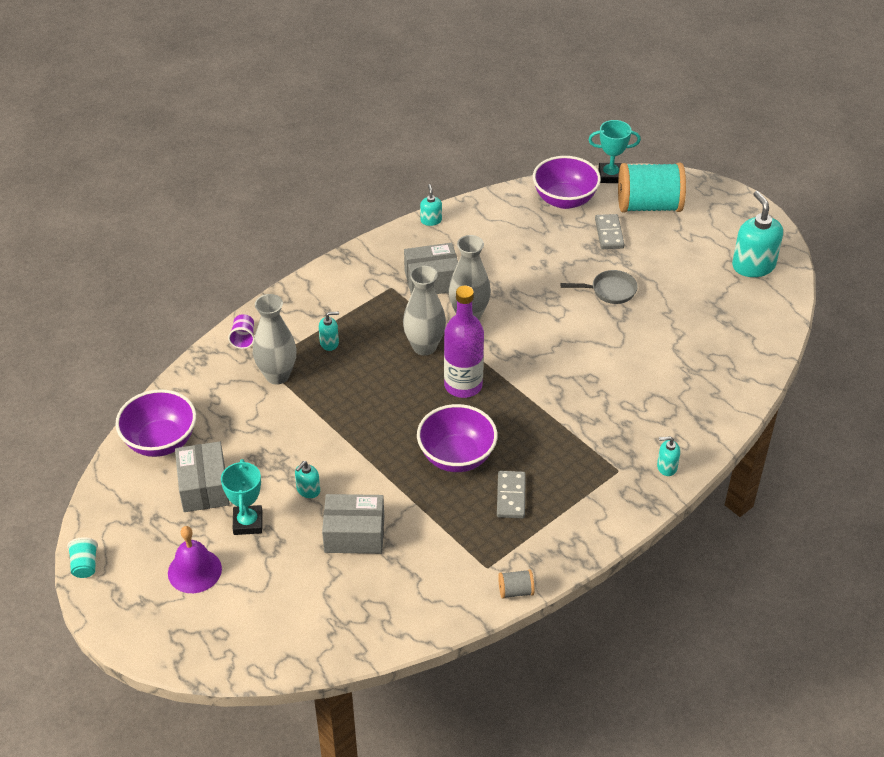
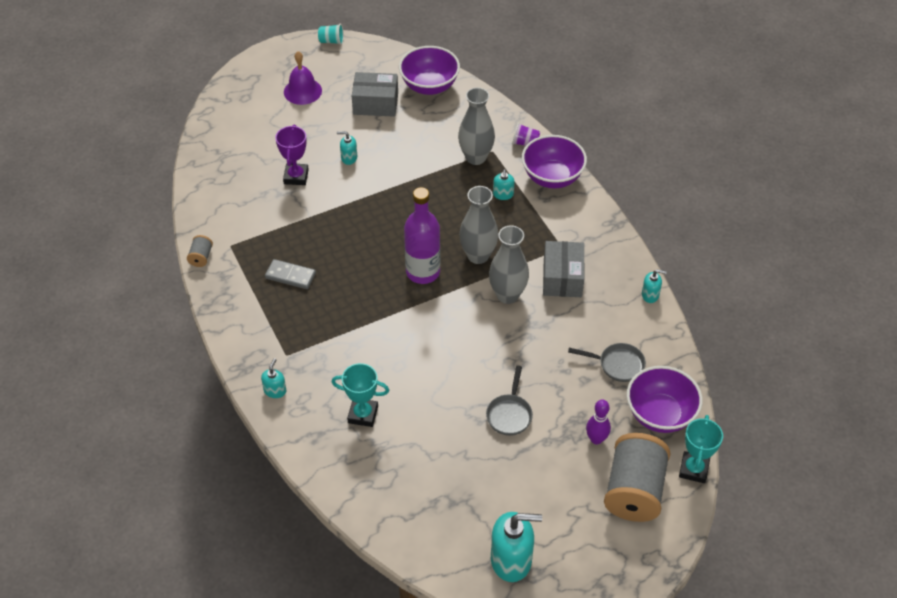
camera: 105 degrees right, 5 degrees up
(248, 523) = (332, 122): turquoise trophy -> turquoise trophy (363, 414)
(308, 490) = (349, 158): turquoise soap dispenser -> turquoise soap dispenser turned 45 degrees counterclockwise
(354, 534) = (296, 176): grey box -> purple trophy
(456, 457) = (345, 251): purple bowl -> purple bowl (552, 177)
(522, 231) = (617, 365): none -> grey pan
(609, 233) = (596, 439): grey domino -> purple bowling pin
(649, 206) = (634, 491): turquoise spool -> grey spool

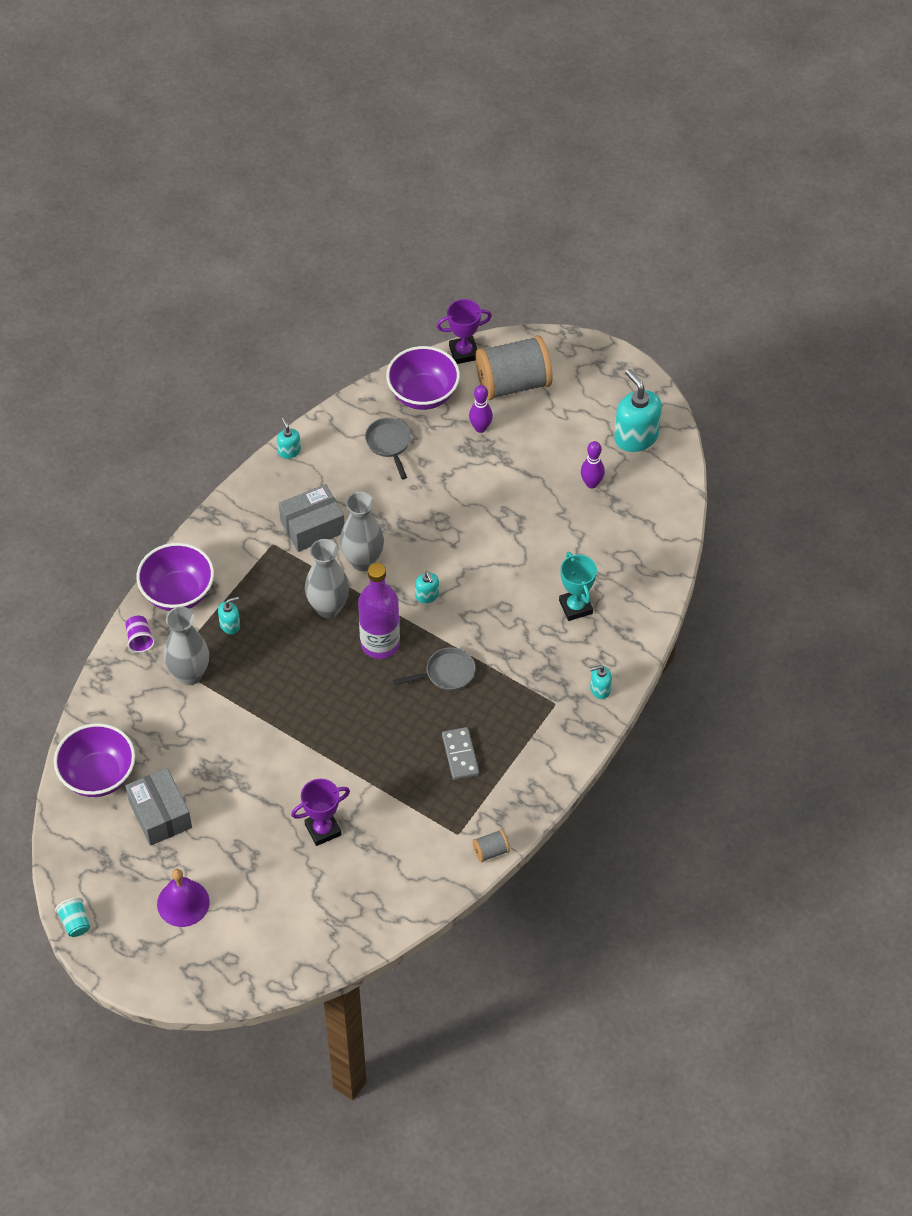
camera: 120 degrees left, 5 degrees up
(349, 158) = (263, 794): turquoise soap dispenser -> turquoise soap dispenser (427, 595)
(481, 494) = (591, 483): none -> purple bowling pin
(509, 414) = (498, 499): grey pan -> grey pan (446, 673)
(693, 469) = (464, 352): turquoise trophy -> purple trophy

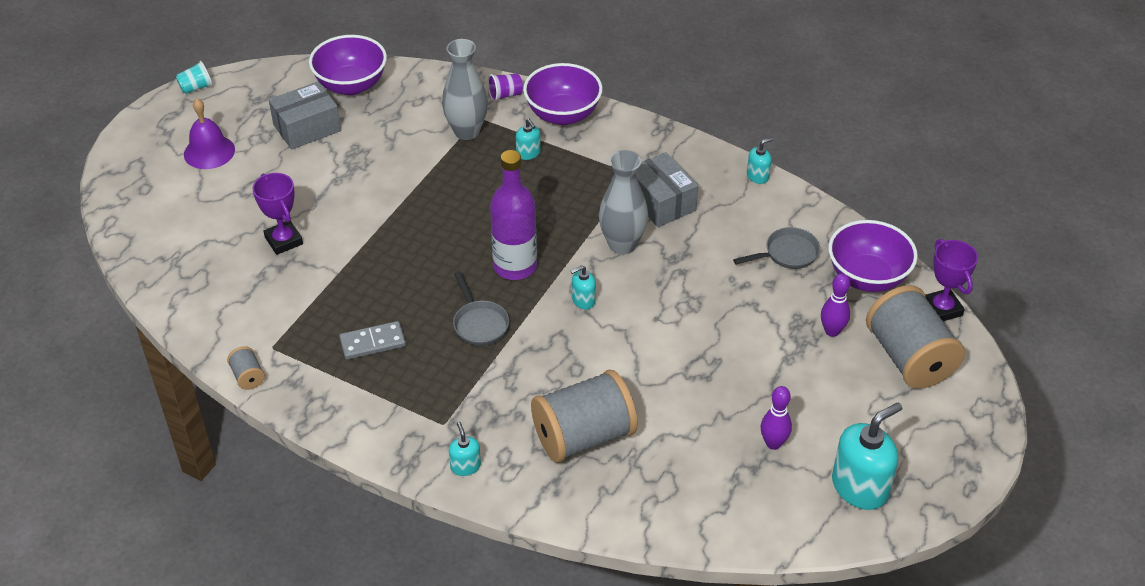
camera: 85 degrees right, 10 degrees down
(328, 608) = (557, 222): grey vase -> none
(575, 607) = (583, 436): turquoise trophy -> grey spool

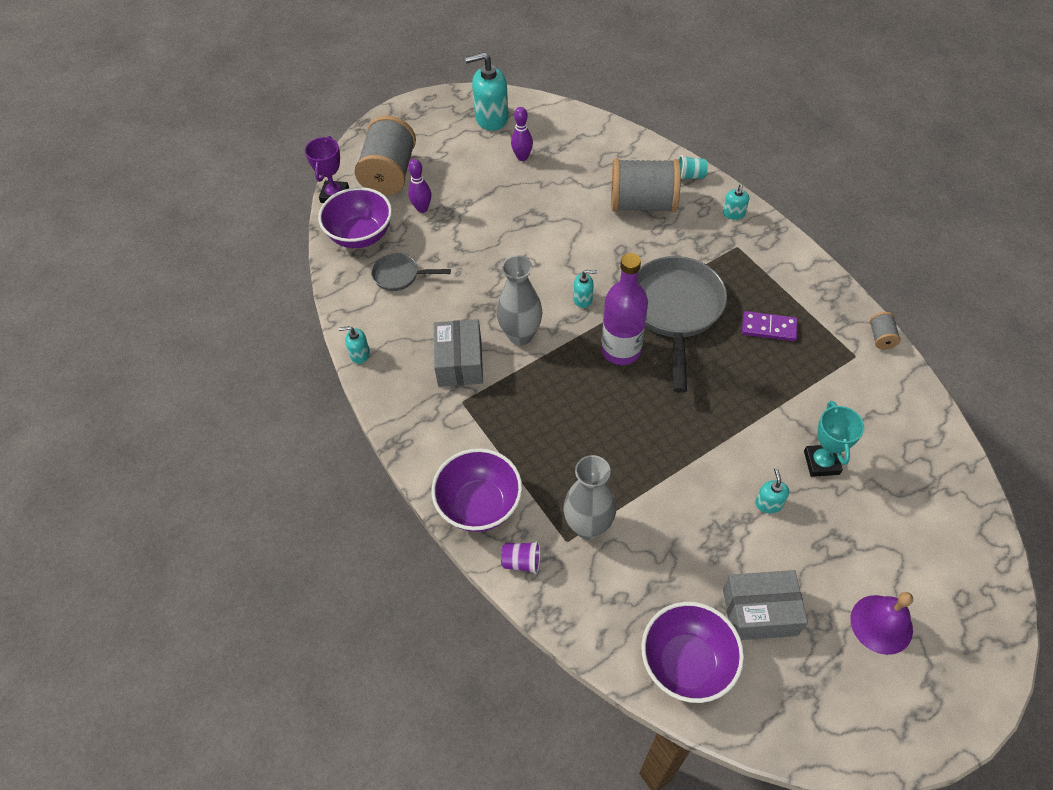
camera: 150 degrees left, 10 degrees up
(196, 88) = (884, 754): turquoise cup -> turquoise cup (690, 176)
(283, 241) = (821, 462): purple trophy -> turquoise trophy
(372, 342) = (769, 328): grey domino -> purple domino
(479, 323) = (675, 311): grey pan -> grey pan, size x2.03
(528, 153) = (542, 469): turquoise soap dispenser -> turquoise soap dispenser (768, 503)

